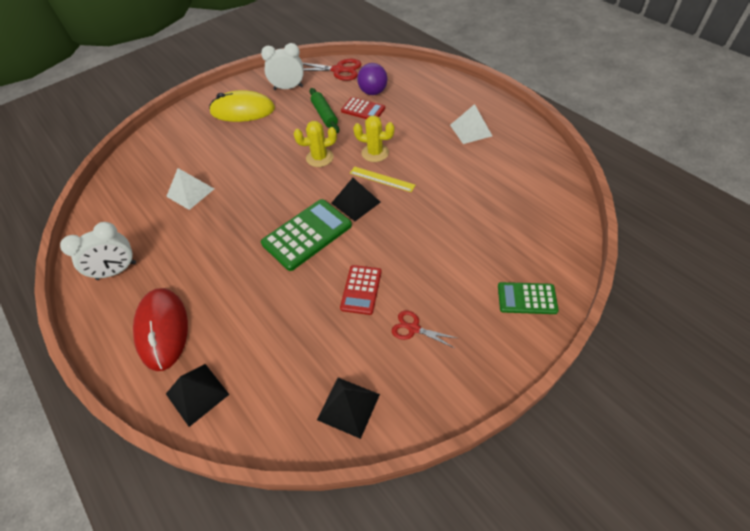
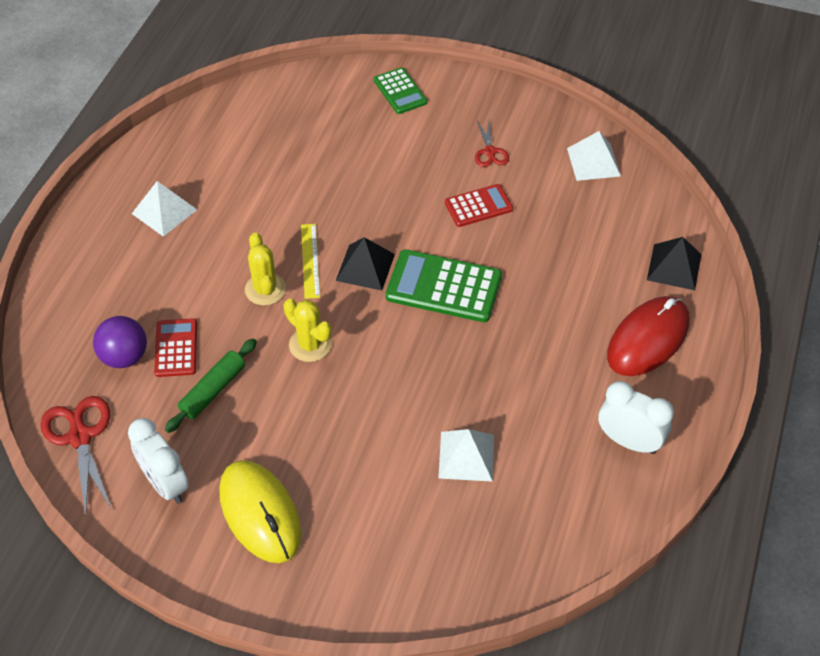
camera: 125 degrees left, 0 degrees up
(348, 406) = (593, 162): black pyramid -> white pyramid

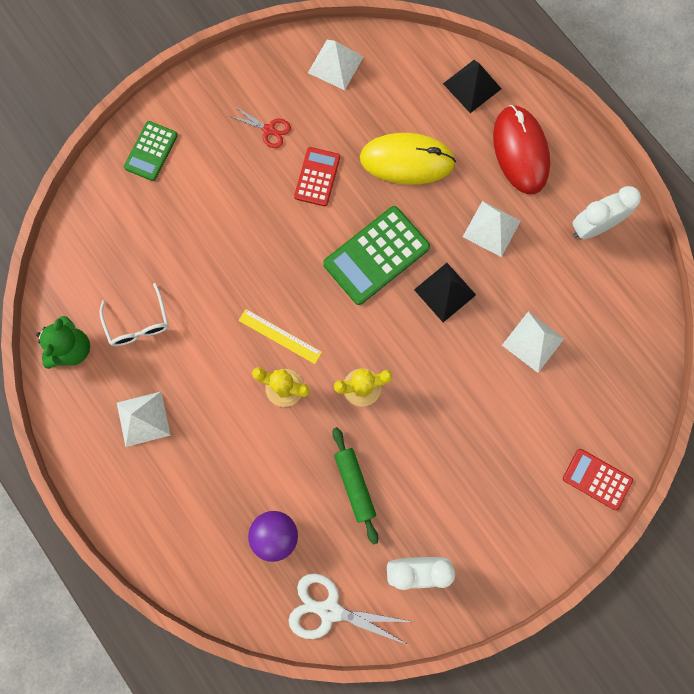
camera: 55 degrees left, 25 degrees up
(80, 437) = (330, 610): red scissors -> white scissors
(176, 348) = (294, 489): red calculator -> red calculator (597, 479)
(190, 136) = (72, 349): none -> green teddy bear
(245, 164) = (138, 323): none -> white glasses
(260, 513) = (486, 514): yellow mouse -> yellow mouse (407, 161)
(365, 267) = (316, 299): black pyramid -> black pyramid (445, 292)
(400, 91) = (151, 151): green calculator -> green calculator turned 105 degrees clockwise
(549, 359) = (491, 228): none -> white pyramid

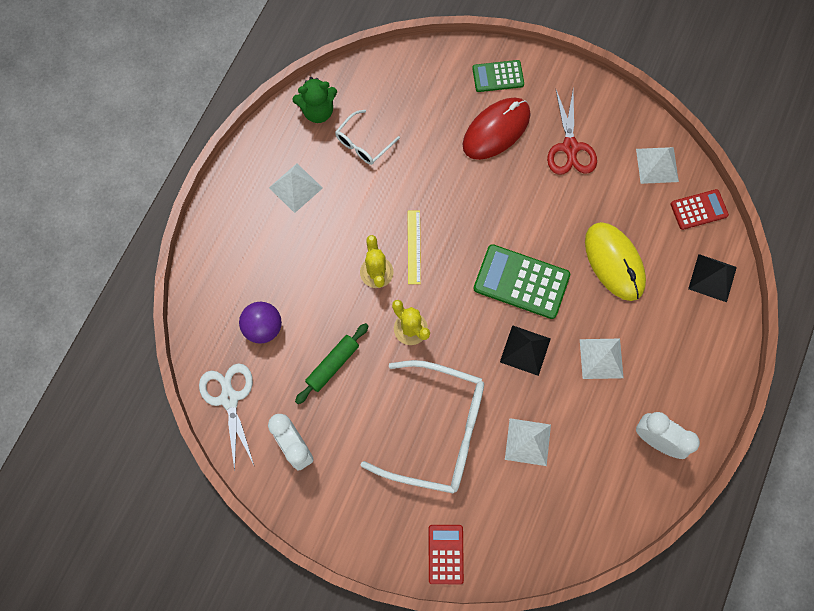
camera: 60 degrees right, 5 degrees down
(269, 130) = (570, 147): red scissors -> red scissors, size x1.71
(317, 177) = (556, 203): red calculator -> red calculator (699, 210)
(477, 419) = (438, 431): none -> white glasses
(520, 151) = (682, 346): red mouse -> red mouse (496, 130)

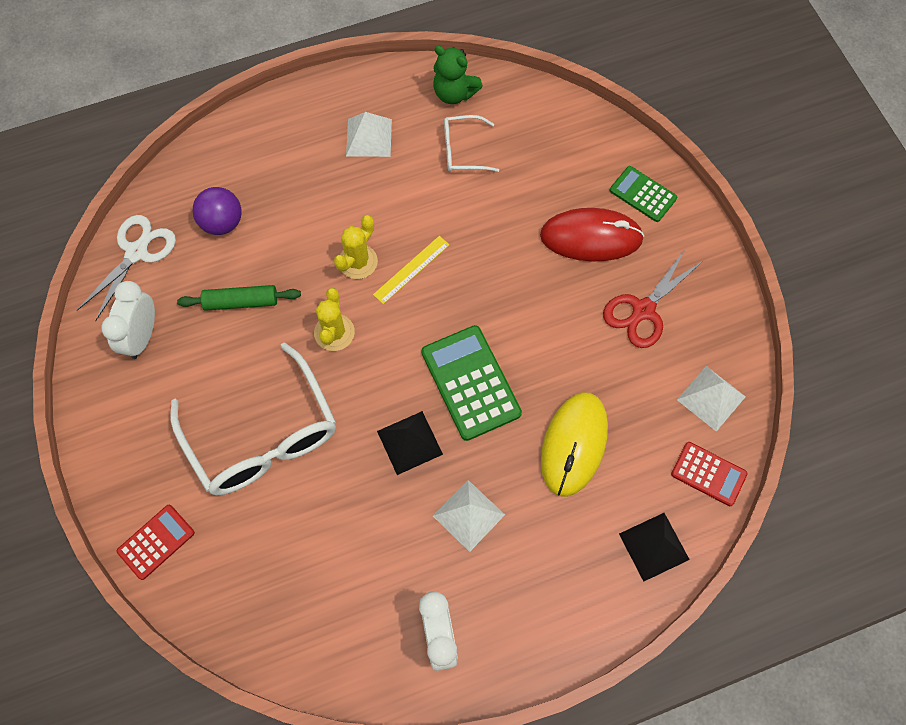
camera: 45 degrees right, 5 degrees down
(528, 441) = (325, 521): white pyramid -> none

